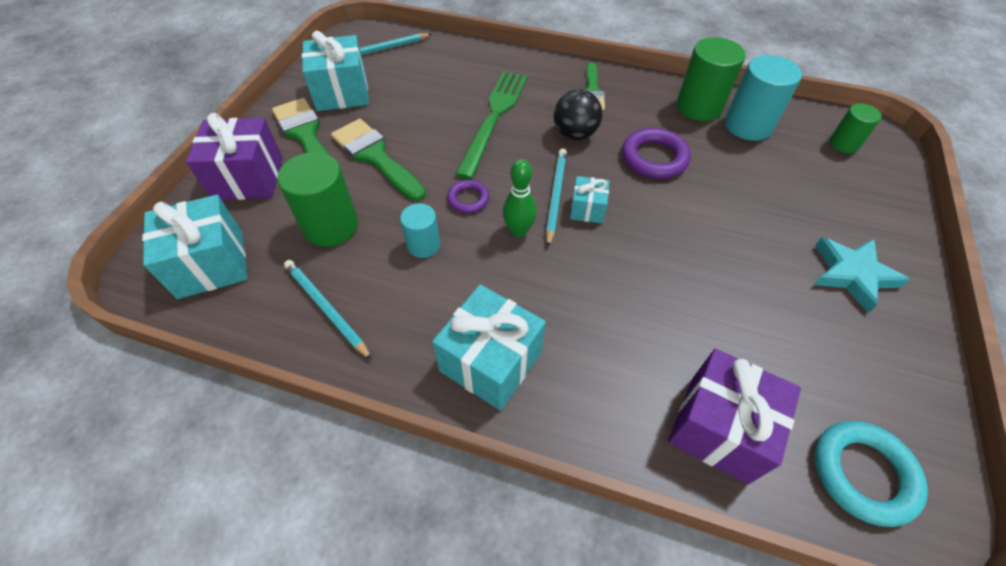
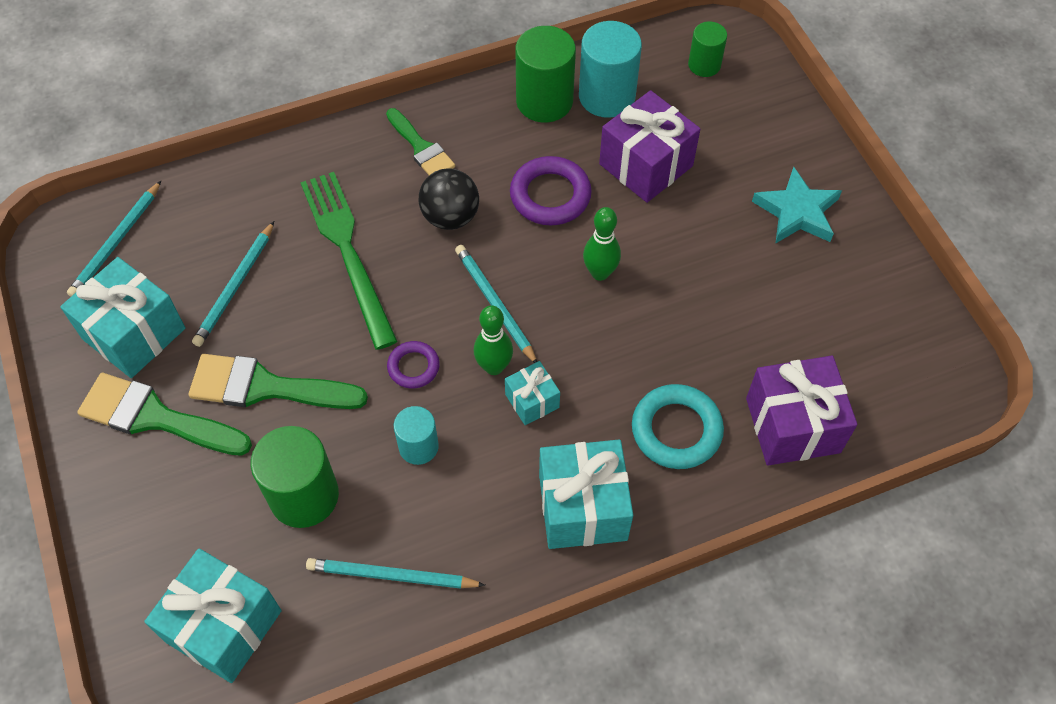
camera: 40 degrees left, 5 degrees up
(248, 178) = (148, 512): purple gift -> purple gift (646, 165)
(415, 100) = (235, 286): none -> turquoise pencil
(587, 209) = (536, 298): turquoise gift -> turquoise gift (532, 401)
(648, 221) = (600, 273): none -> green bowling pin
(863, 474) = (905, 385): turquoise ring -> turquoise ring (676, 430)

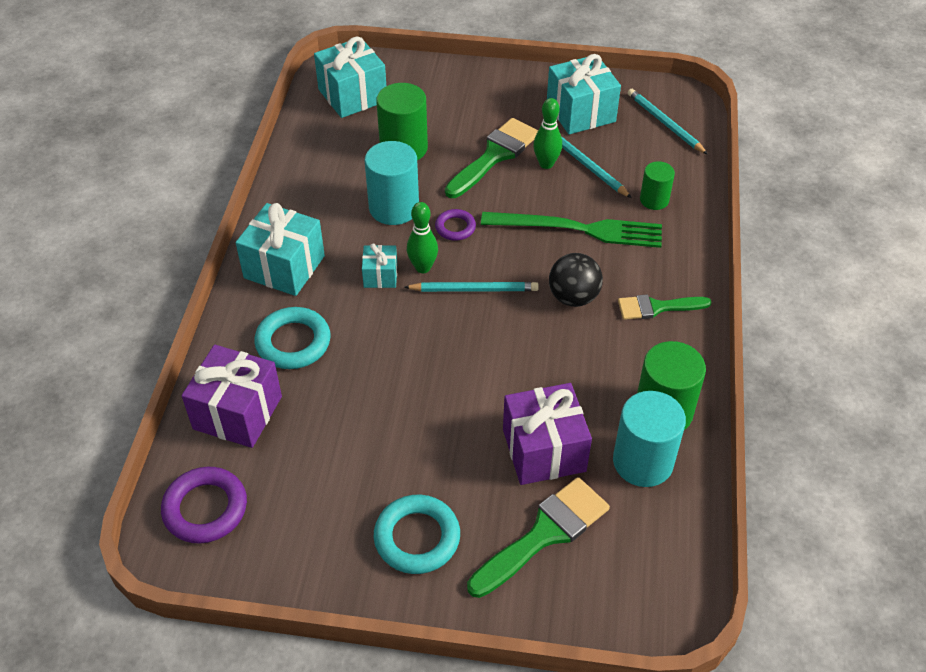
camera: 120 degrees right, 10 degrees down
(155, 417) = (509, 105): green brush -> green brush (544, 534)
(392, 576) = (320, 166): turquoise pencil -> none
(418, 447) = (394, 208): turquoise cylinder -> turquoise cylinder, size x1.70
(550, 195) = (554, 367): purple ring -> purple ring (205, 508)
(600, 273) = (456, 363): green bowling pin -> green bowling pin (546, 164)
(704, 65) = (639, 566): green cylinder -> green cylinder (654, 200)
(797, 211) = (417, 538): turquoise star -> turquoise ring

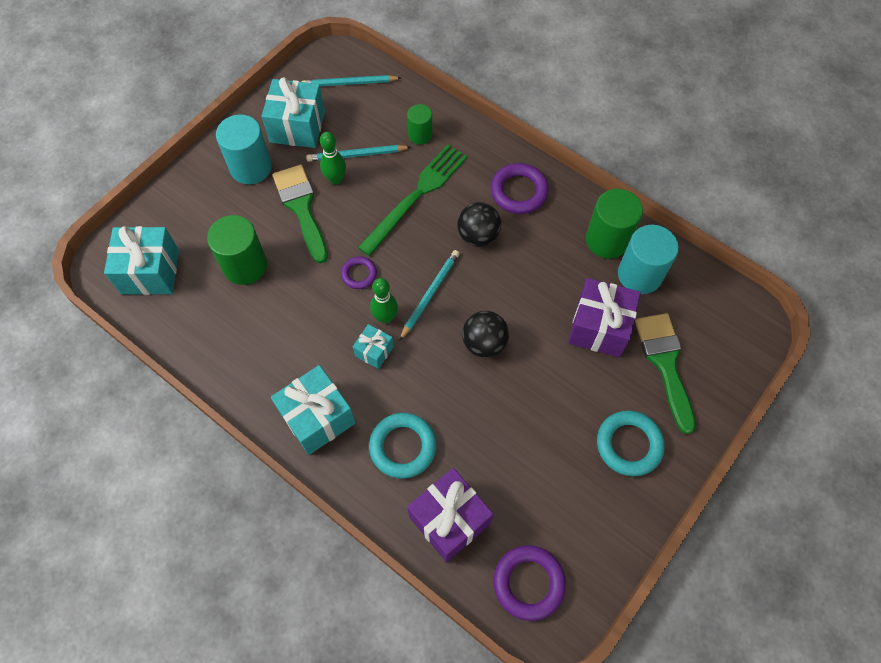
camera: 60 degrees left, 15 degrees up
(394, 208) = (308, 306): turquoise cylinder -> turquoise cylinder (251, 167)
(450, 357) = (484, 343): none -> black ball
(657, 307) = (519, 191): green brush -> purple ring

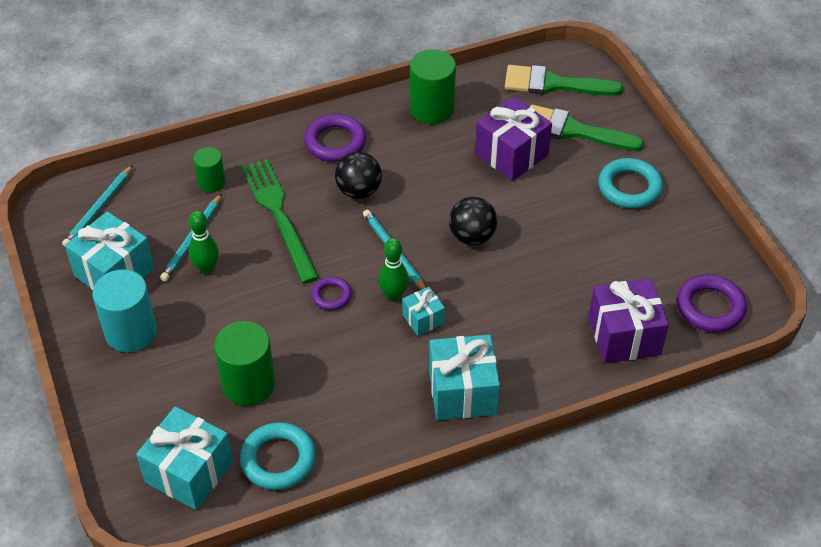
camera: 60 degrees left, 15 degrees down
(301, 208) = (217, 309): green brush -> green brush (553, 84)
(403, 447) = (534, 339): turquoise ring -> turquoise ring (278, 459)
(639, 275) = (481, 105): turquoise cylinder -> none

